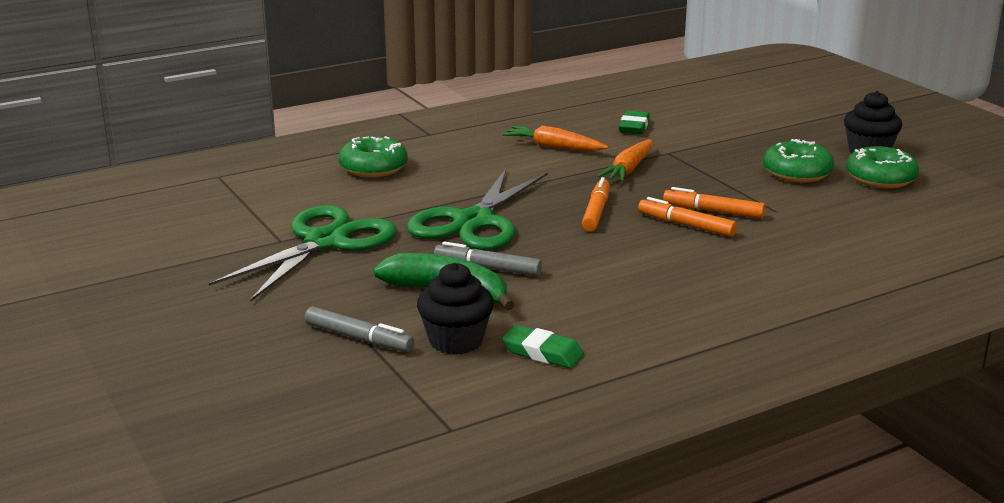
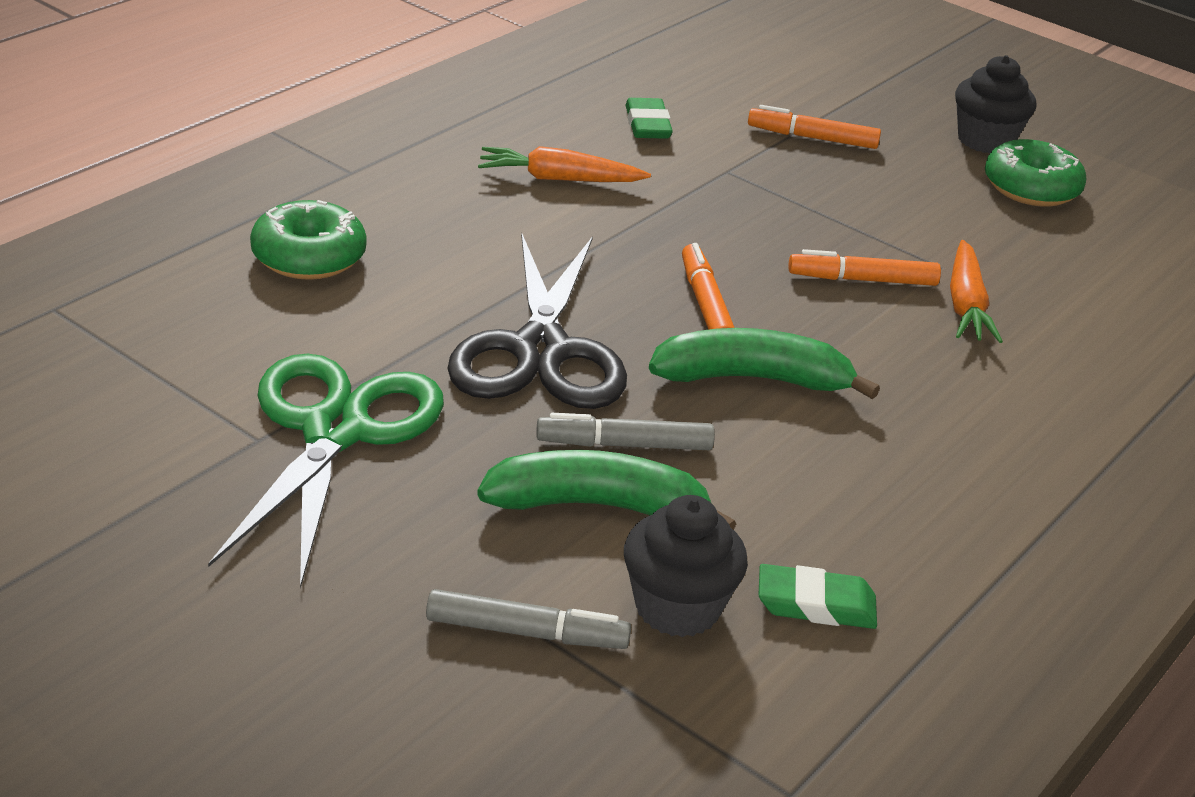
camera: 25 degrees left, 10 degrees up
(473, 222) = (540, 351): green scissors -> black scissors
(595, 249) = (753, 379): none -> green banana
(629, 169) = (695, 211): orange carrot -> orange carrot (966, 305)
(686, 225) = (844, 312): orange marker -> orange marker (812, 138)
(797, 173) = (922, 191): green donut -> none

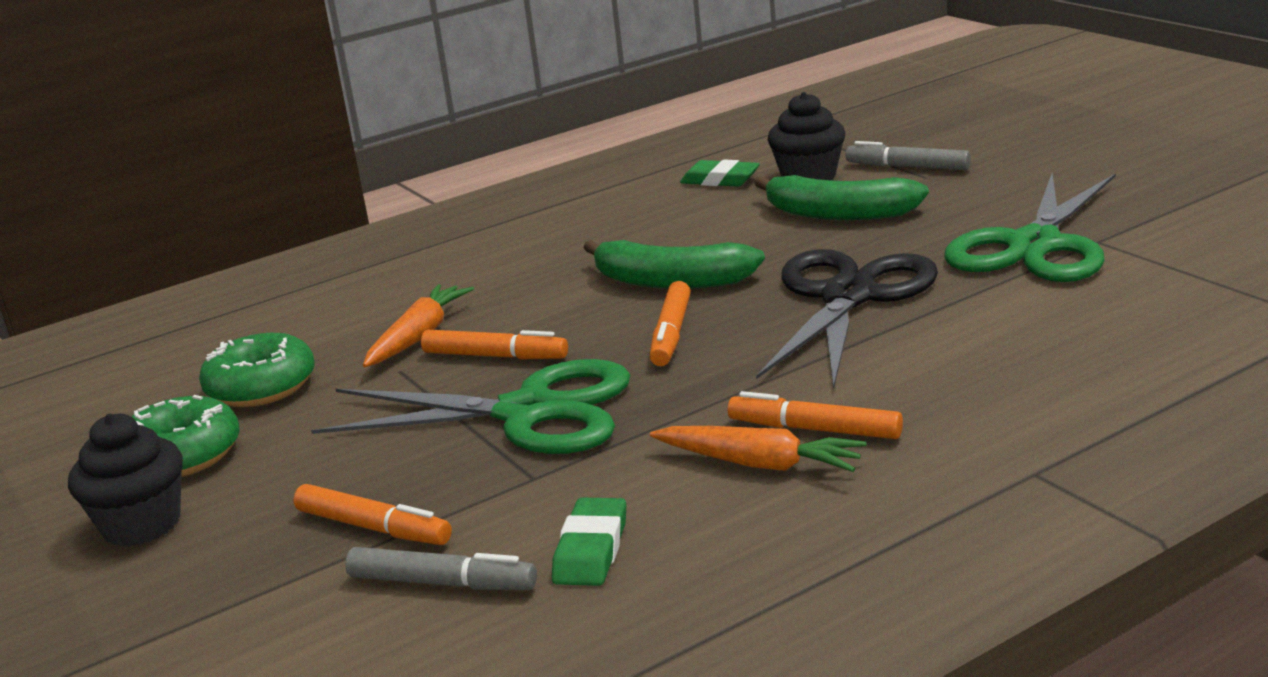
camera: 155 degrees left, 10 degrees down
(309, 257) = (1076, 370): green donut -> green donut (261, 387)
(526, 205) = (814, 430): none -> orange marker
(624, 445) = (803, 243): grey marker -> grey marker (442, 583)
(778, 222) = (528, 413): none -> green scissors

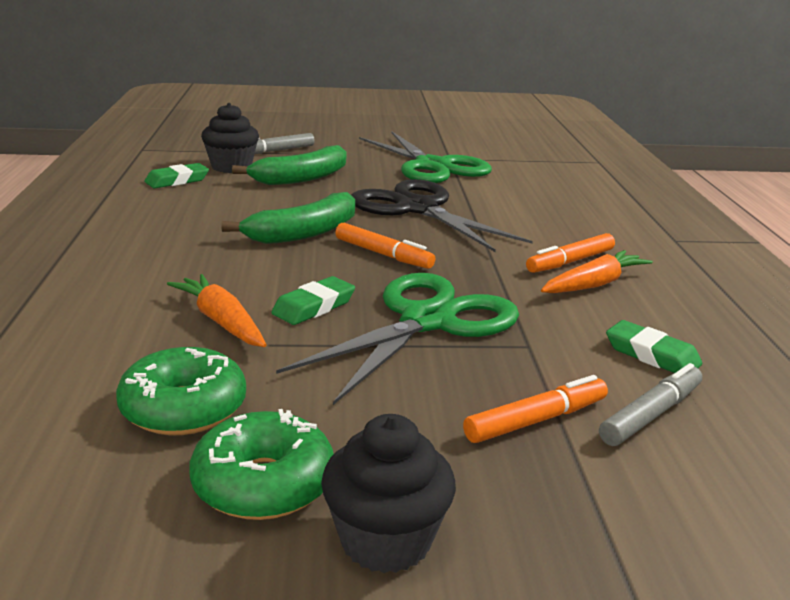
camera: 65 degrees left, 0 degrees up
(495, 356) = (314, 307): orange marker -> green eraser

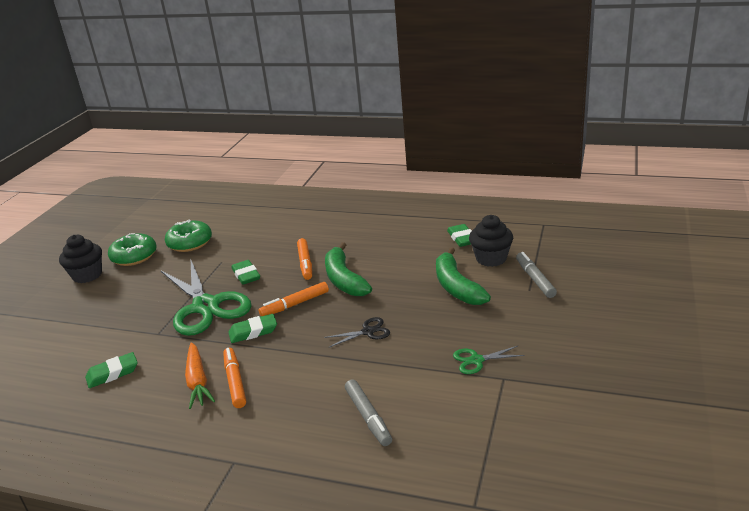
camera: 115 degrees right, 5 degrees up
(221, 321) = (250, 251): orange carrot -> none
(418, 209) = (368, 332): black scissors -> black scissors, size x0.42
(432, 166) = (476, 360): green scissors -> green scissors, size x0.42
(465, 270) = (253, 332): none -> green eraser
(536, 420) = (106, 319): orange marker -> orange marker (305, 263)
(651, 415) = (76, 353): grey marker -> grey marker (368, 417)

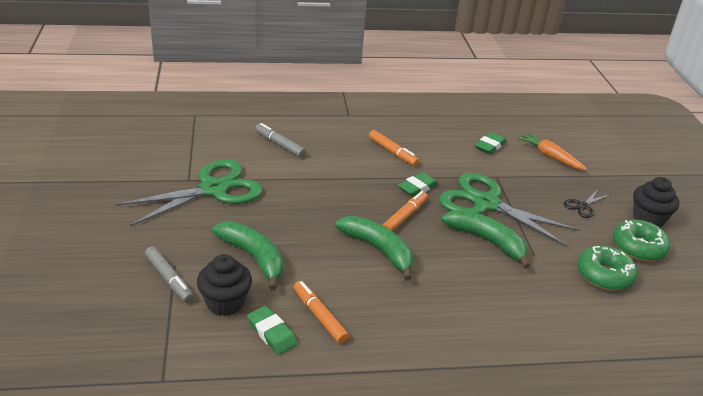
camera: 150 degrees right, 5 degrees up
(198, 381) = (420, 149): orange carrot -> orange carrot (550, 156)
(246, 275) = (487, 241): green eraser -> green banana
(305, 263) = (438, 265): orange marker -> orange marker (319, 316)
(368, 332) = (317, 200): black scissors -> black scissors (583, 206)
(476, 360) = (213, 189): green scissors -> green scissors, size x2.36

